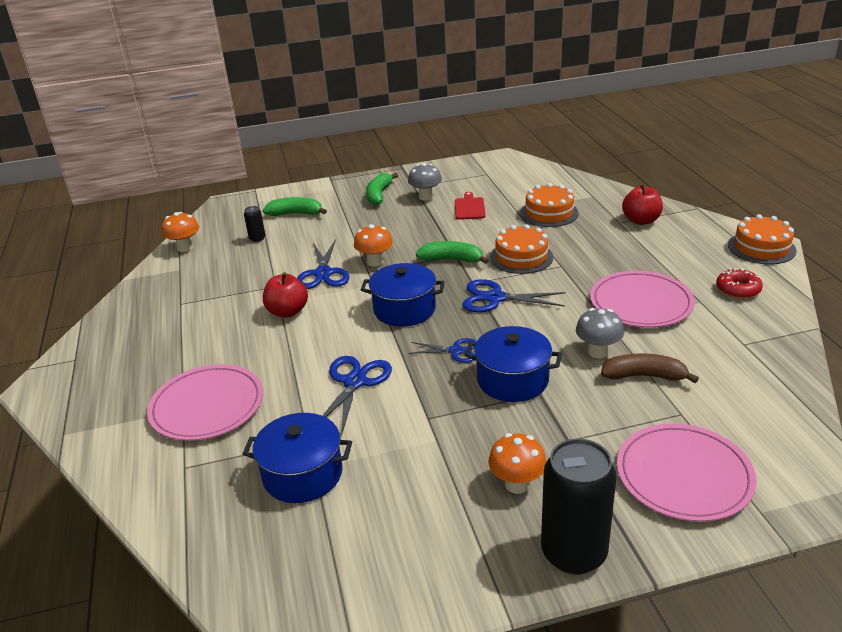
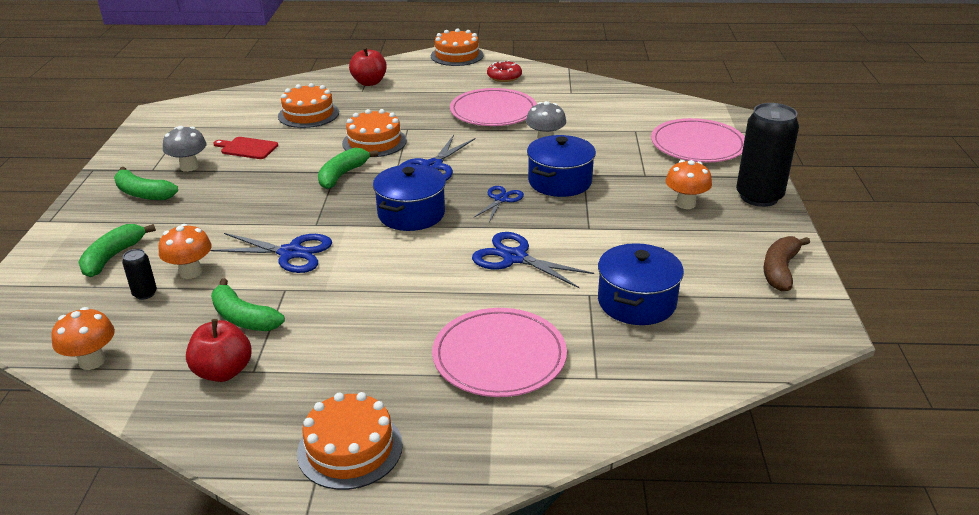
camera: 75 degrees left, 0 degrees up
(102, 364) = (350, 448): none -> orange cake
(237, 281) = (243, 318): none -> green banana
(287, 312) = (352, 285): red apple -> red apple (223, 372)
(375, 262) = (300, 217): orange mushroom -> orange mushroom (190, 272)
(643, 376) = (586, 132): brown banana -> brown banana (780, 270)

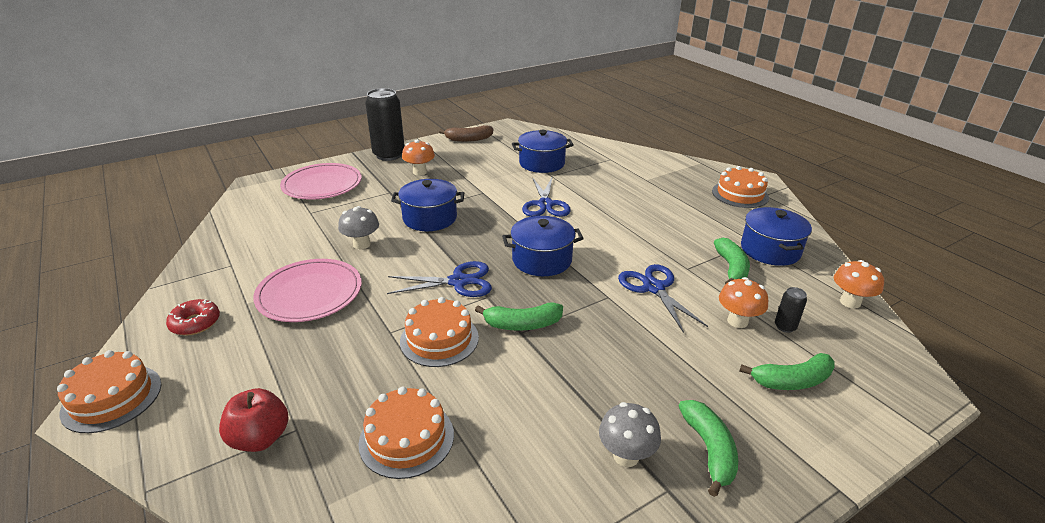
camera: 125 degrees left, 0 degrees up
(223, 372) = (770, 250): red apple -> blue pot
(247, 148) = (539, 434): red cutting board -> none
(499, 356) = (632, 182): pink plate -> none
(501, 199) = (480, 232): blue scissors -> none

